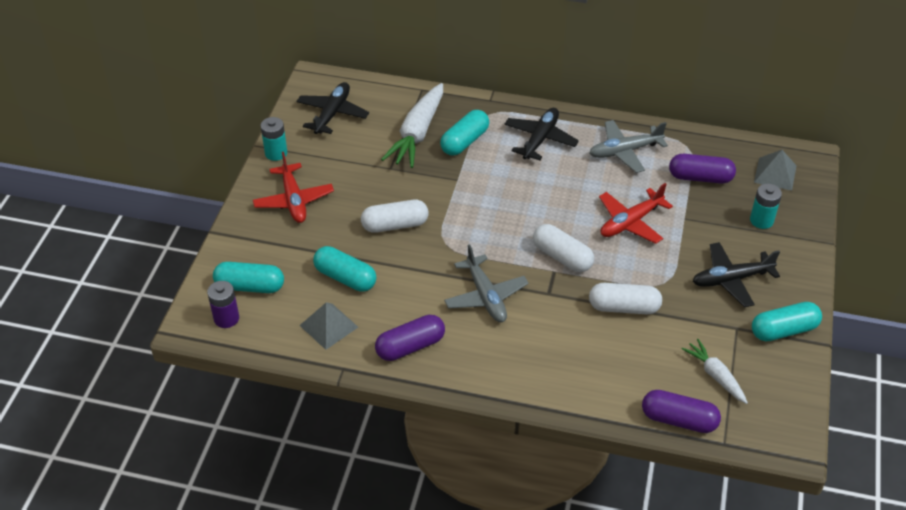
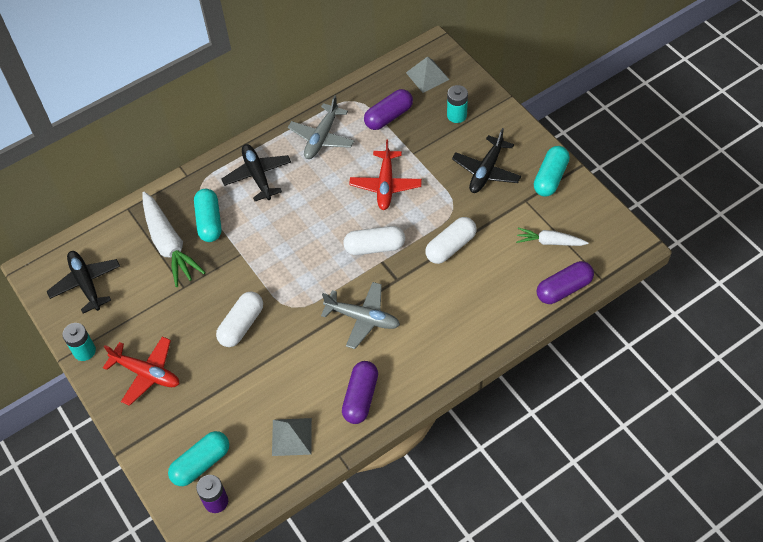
camera: 45 degrees left, 10 degrees up
(345, 278) = (258, 393): turquoise capsule -> none

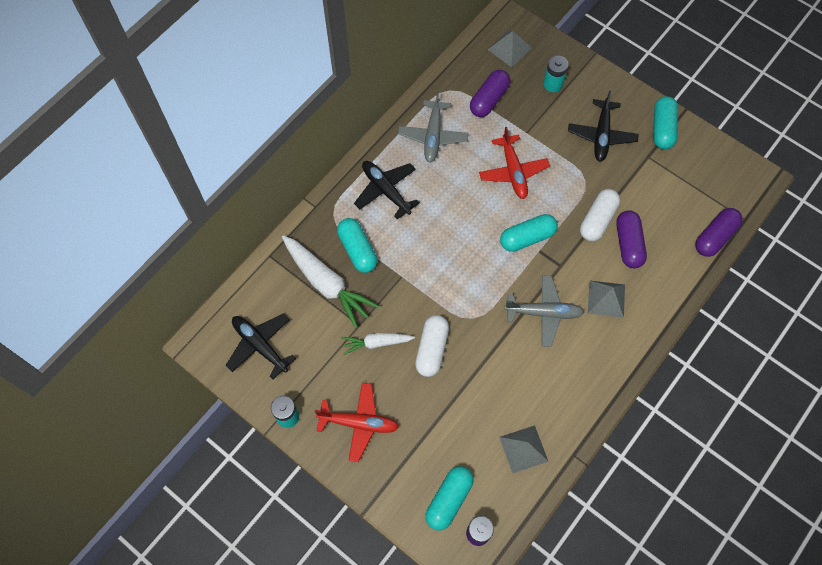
camera: 20 degrees left, 10 degrees up
(360, 397) = (572, 392): purple capsule -> purple capsule (628, 244)
(374, 247) = (527, 237): white capsule -> turquoise capsule
(429, 320) = (606, 299): none -> grey pyramid
(549, 242) = (685, 193): white carrot -> white carrot (376, 343)

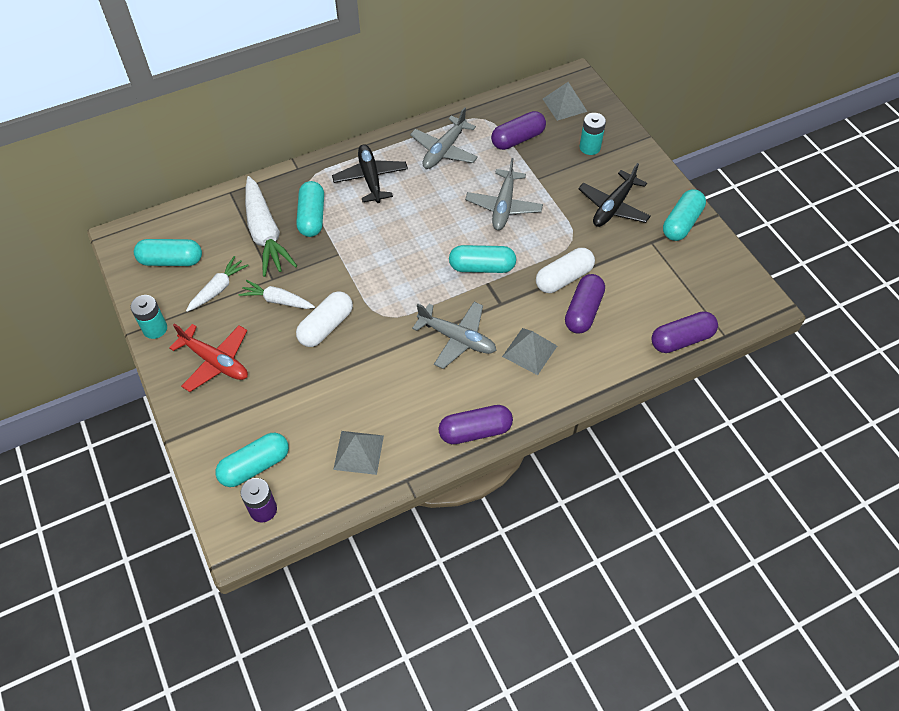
camera: 25 degrees right, 10 degrees down
(260, 345) = (171, 260): black plane -> turquoise capsule
(318, 354) = (218, 289): none -> white carrot
(513, 172) = (503, 206): red plane -> grey plane
(602, 388) = (475, 431): none -> purple capsule

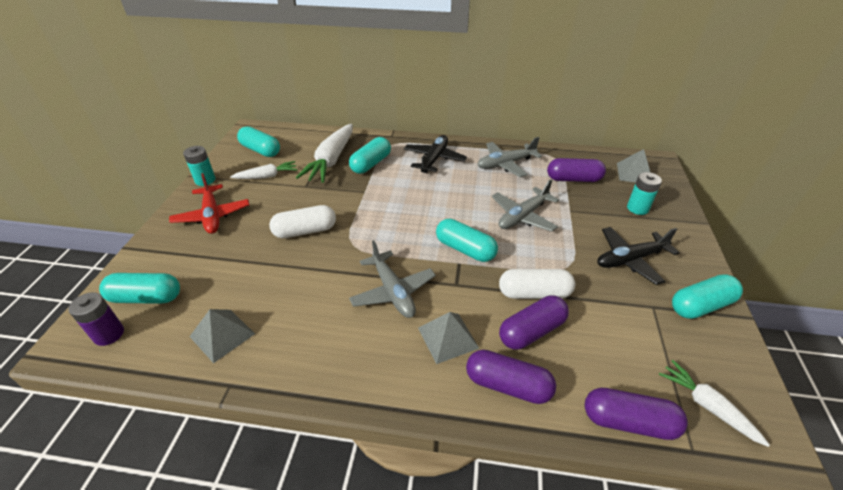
camera: 35 degrees right, 15 degrees down
(277, 300) = (293, 200): white carrot -> white carrot (707, 406)
(475, 431) = (330, 380): purple capsule -> purple capsule (507, 385)

